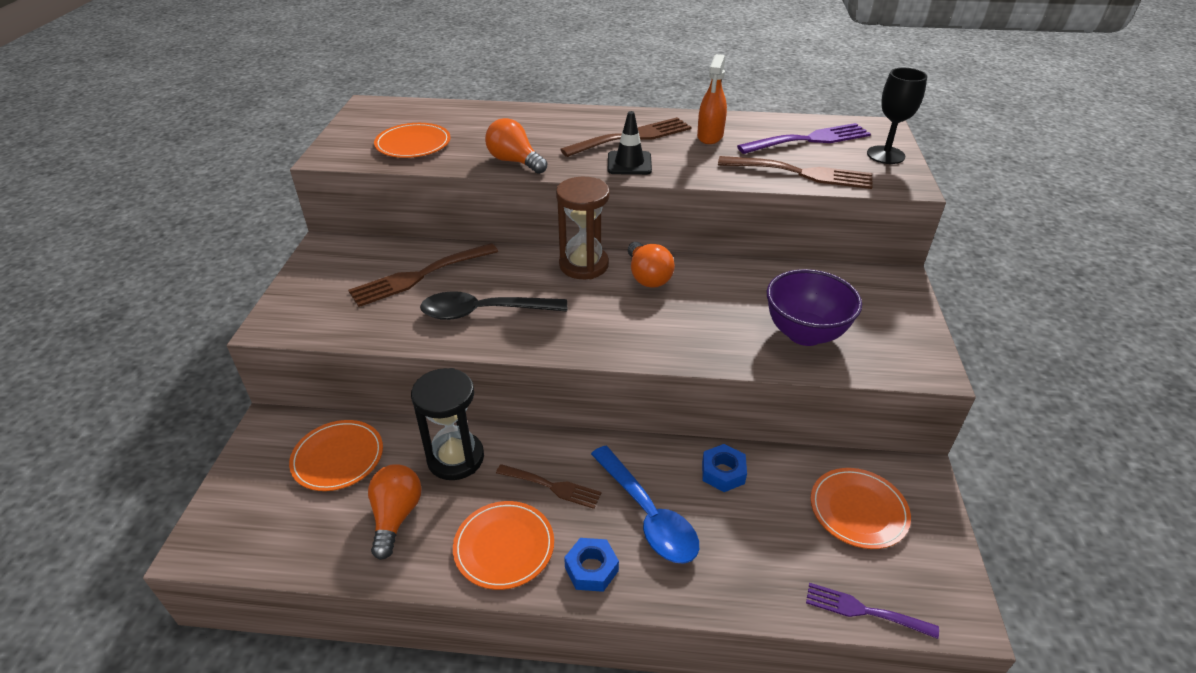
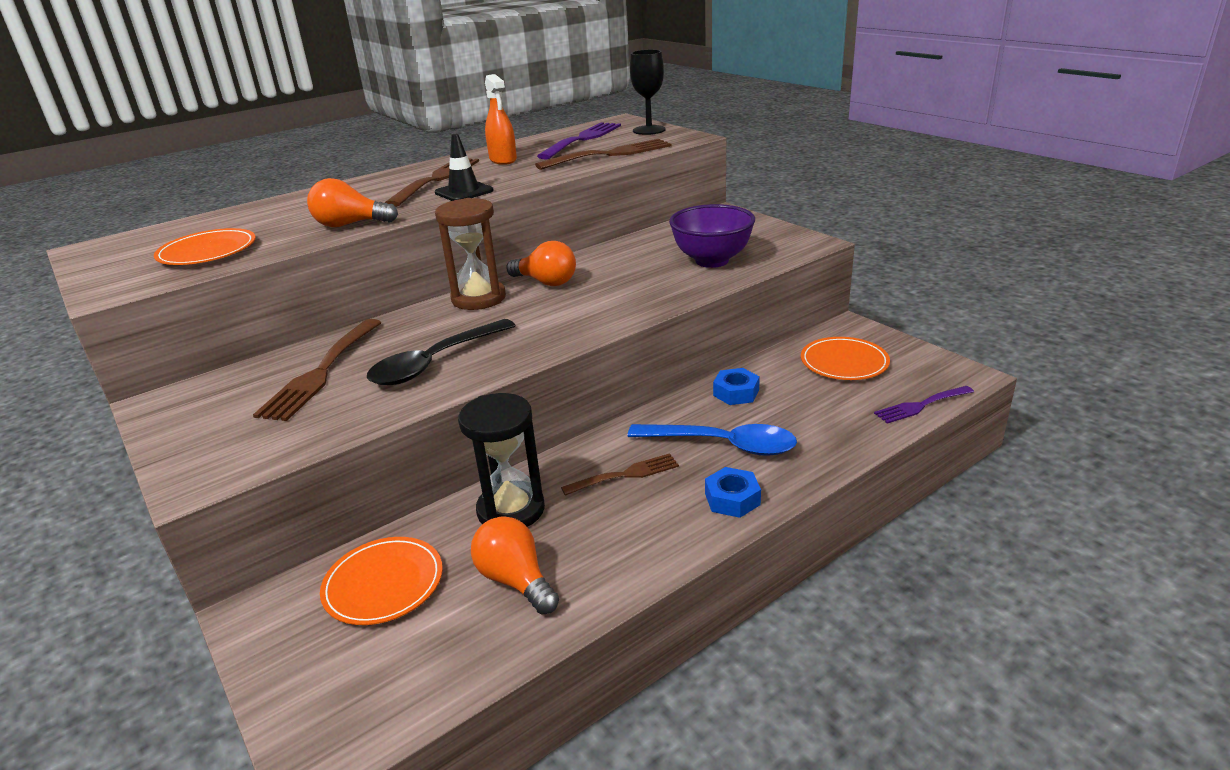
camera: 40 degrees left, 10 degrees down
(504, 547) = (645, 533): orange plate -> none

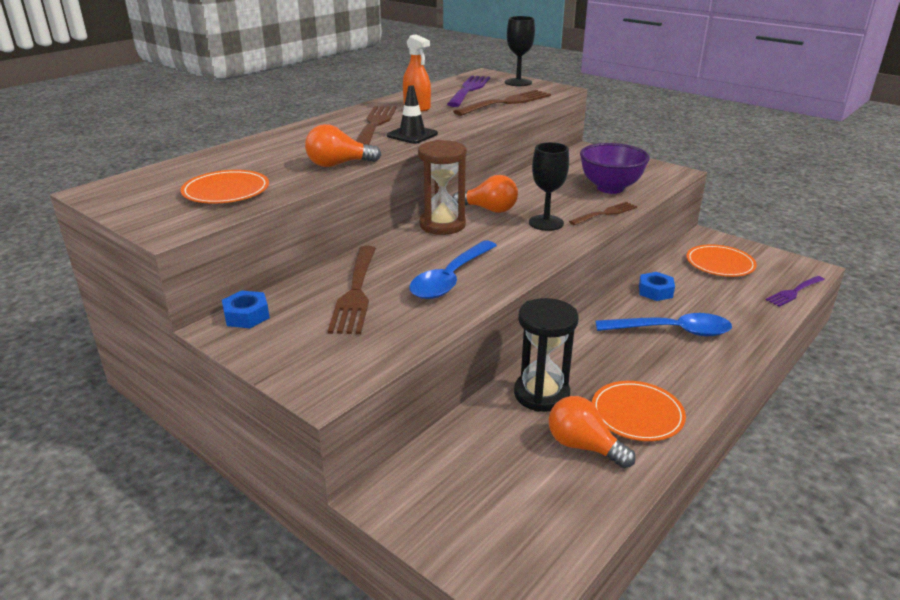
camera: 15 degrees left, 0 degrees up
(383, 584) = (477, 461): orange plate -> orange plate (637, 414)
(435, 362) = (451, 278): black spoon -> blue spoon
(599, 301) = (546, 223): none -> black goblet
(626, 474) = (613, 359): brown fork -> brown fork (605, 213)
(732, 499) = (705, 370): blue nut -> blue nut (246, 316)

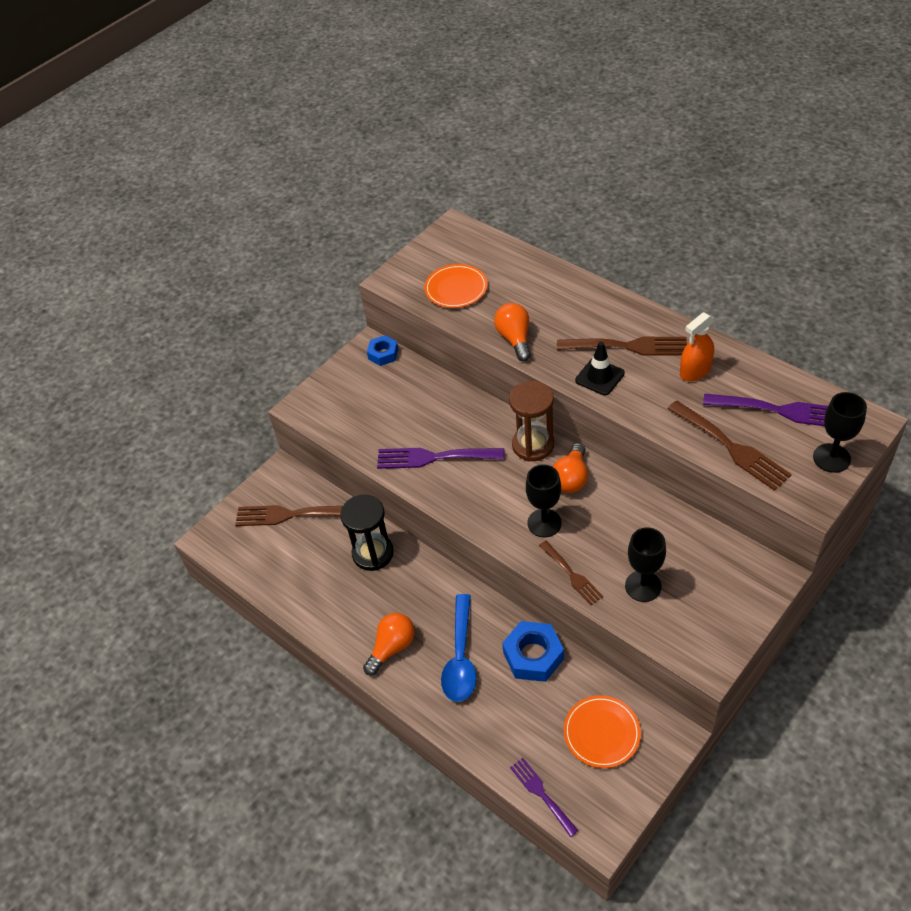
camera: 95 degrees right, 20 degrees up
(356, 292) = (413, 404): brown fork -> brown fork (290, 515)
(451, 278) = (434, 457): blue spoon -> purple fork
(583, 446) = (315, 576): orange light bulb -> orange light bulb (392, 647)
(610, 188) = (643, 586): purple bowl -> black goblet
(637, 414) = (347, 613): orange plate -> none
(655, 291) = (533, 656): blue nut -> blue nut, size x1.61

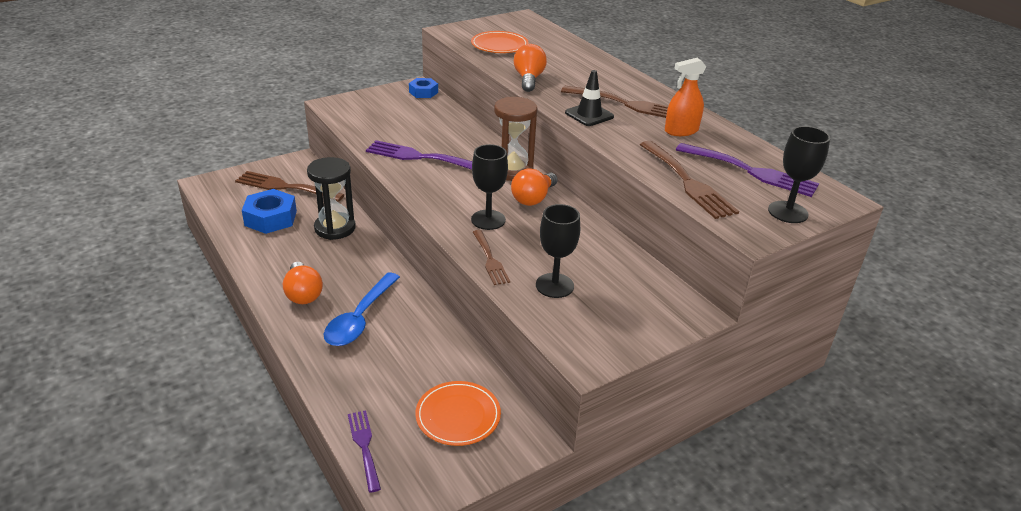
camera: 10 degrees right, 15 degrees down
(392, 647) = (303, 294): orange light bulb -> orange light bulb turned 105 degrees clockwise
(533, 656) = (429, 337): blue nut -> blue nut (271, 218)

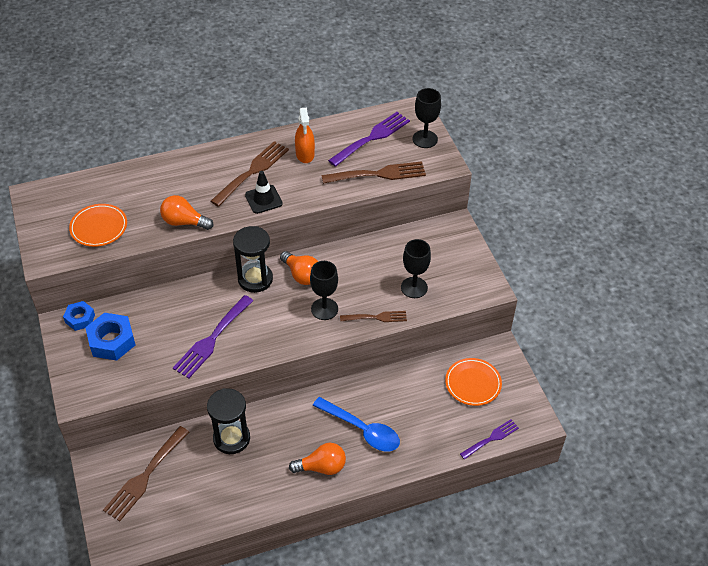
camera: 75 degrees left, 15 degrees up
(271, 218) = (199, 489): blue nut -> blue nut (112, 341)
(364, 446) = (491, 438): purple fork -> purple fork turned 150 degrees clockwise
(512, 171) = (255, 279): brown hourglass -> black hourglass

